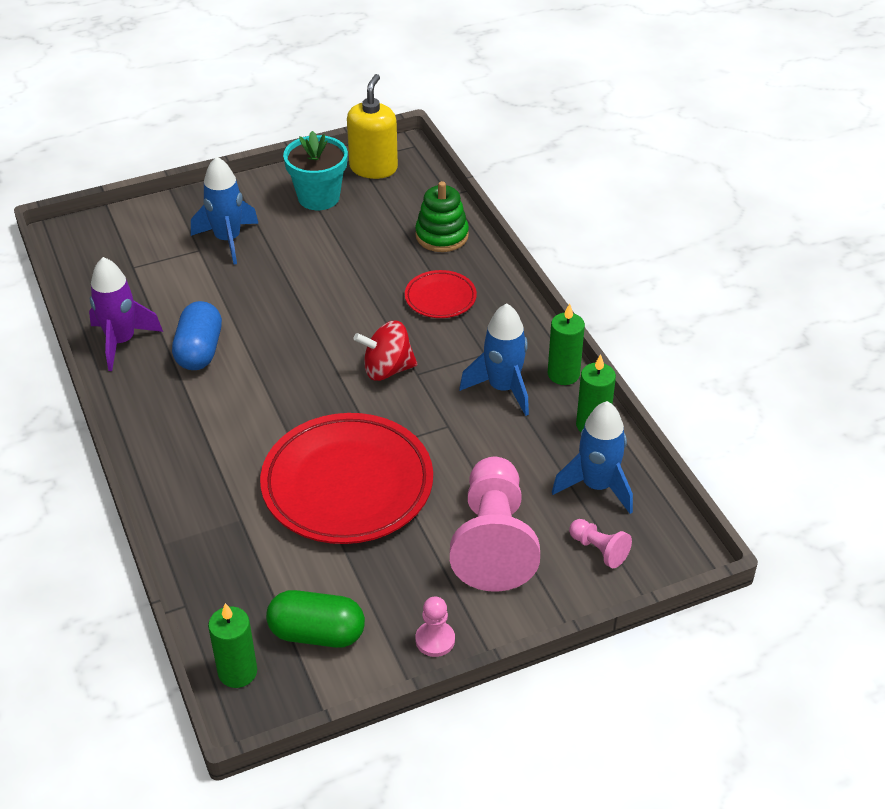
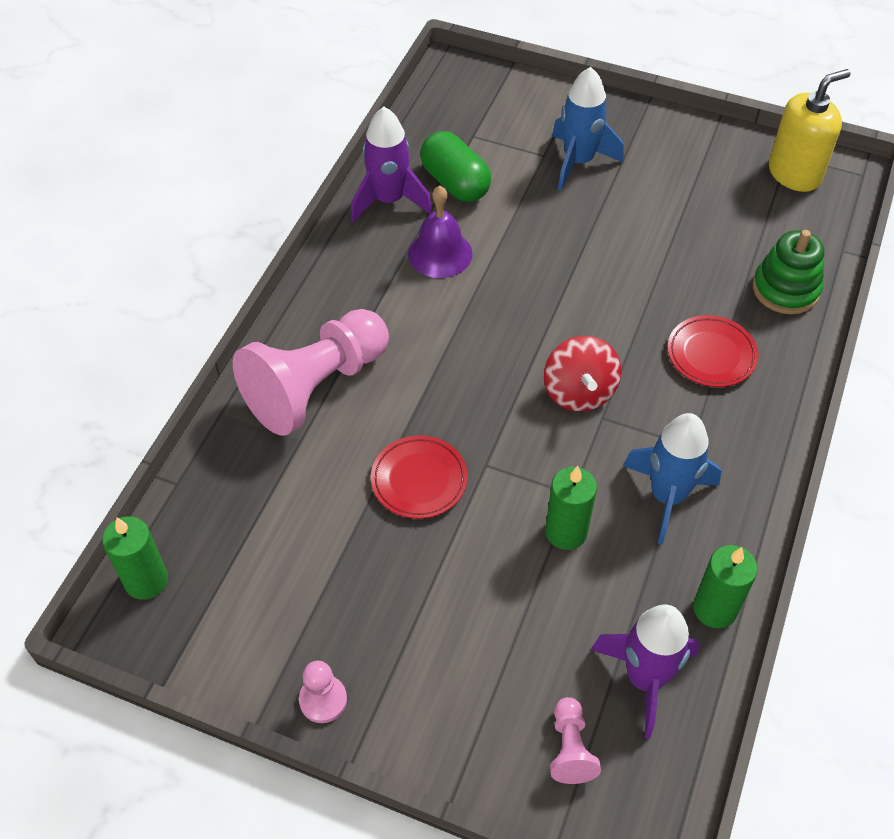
camera: 45 degrees right, 10 degrees up
(199, 350) = (440, 253): blue capsule -> purple bell
(317, 633) = (240, 602): green capsule -> green capsule (455, 183)
(318, 197) = (707, 171): turquoise flower pot -> none
(347, 484) = (419, 480): red plate -> red plate, size x0.48
(387, 369) = (579, 392): red spinning top -> red spinning top turned 135 degrees counterclockwise
(493, 541) = (482, 648): pink pawn -> pink pawn (316, 386)
(563, 374) = (746, 529): green candle -> green candle (566, 532)
(597, 486) = (645, 678): blue rocket -> purple rocket

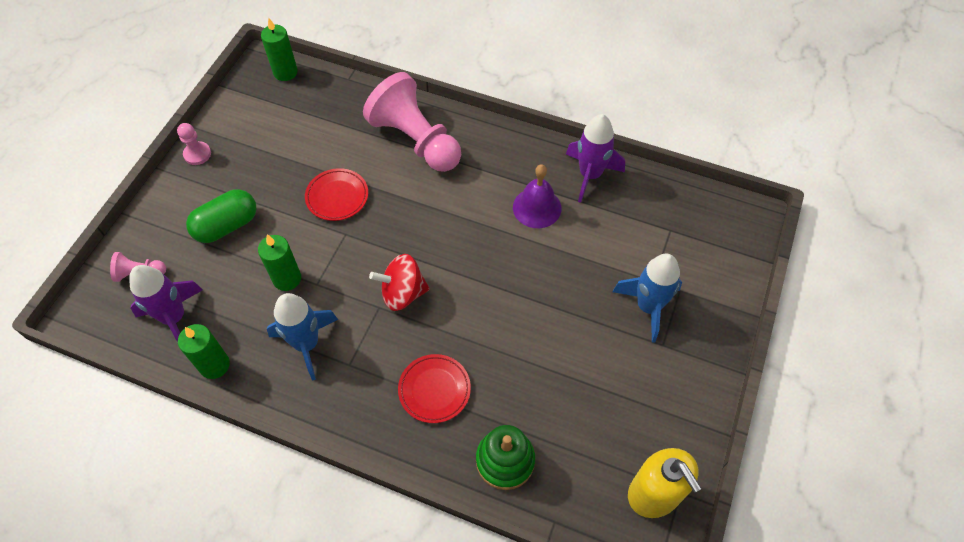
camera: 90 degrees right, 5 degrees up
(455, 183) = (613, 217): green capsule -> green capsule (227, 226)

